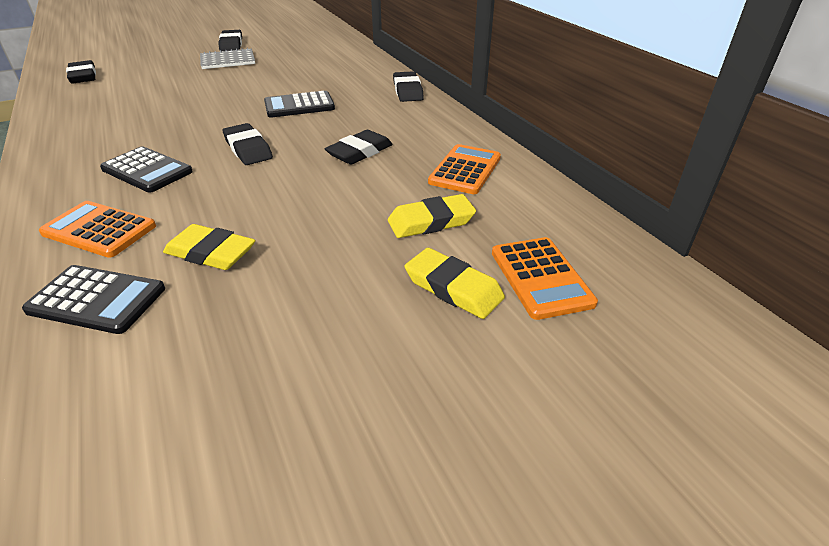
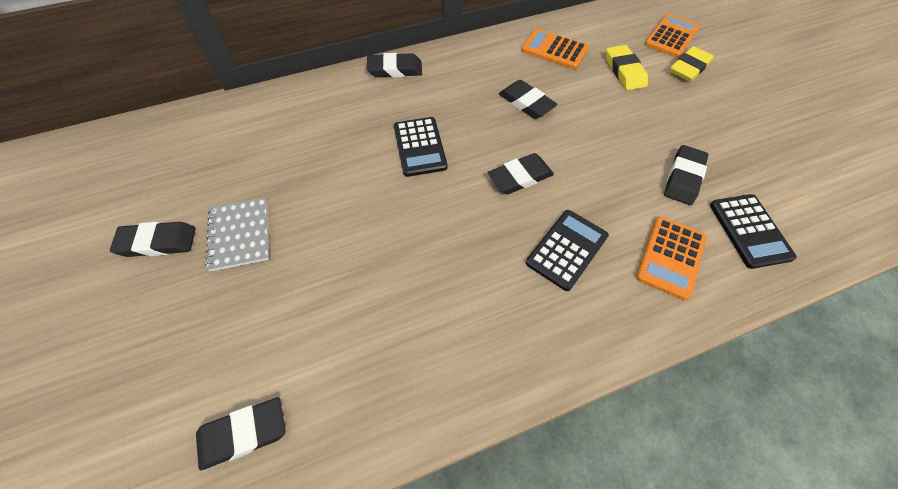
camera: 85 degrees left, 20 degrees up
(97, 300) = (749, 231): black calculator -> black calculator turned 150 degrees clockwise
(211, 253) = (683, 178): yellow eraser -> black eraser
(541, 277) = (671, 36): orange calculator -> orange calculator turned 45 degrees counterclockwise

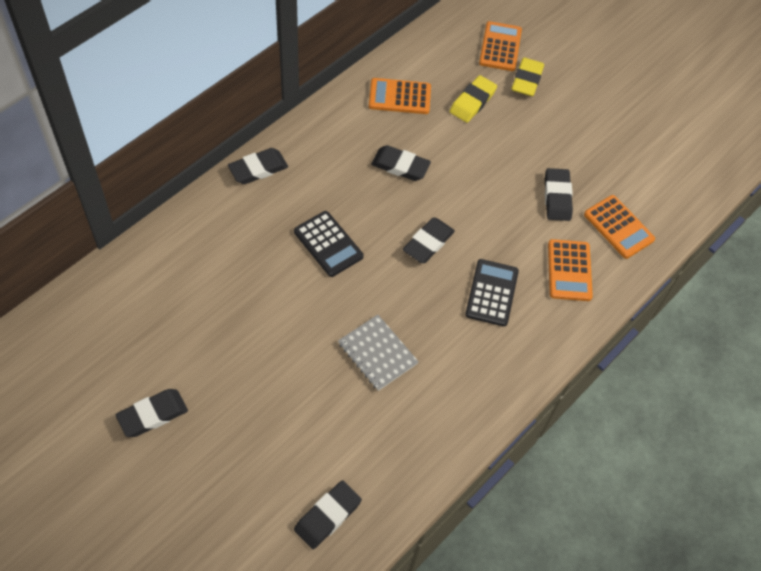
camera: 30 degrees left, 0 degrees up
(239, 234) = (220, 381): grey notebook -> grey notebook (377, 353)
(624, 71) = (472, 102): yellow eraser -> yellow eraser turned 75 degrees clockwise
(749, 231) = (618, 227): black calculator -> orange calculator

